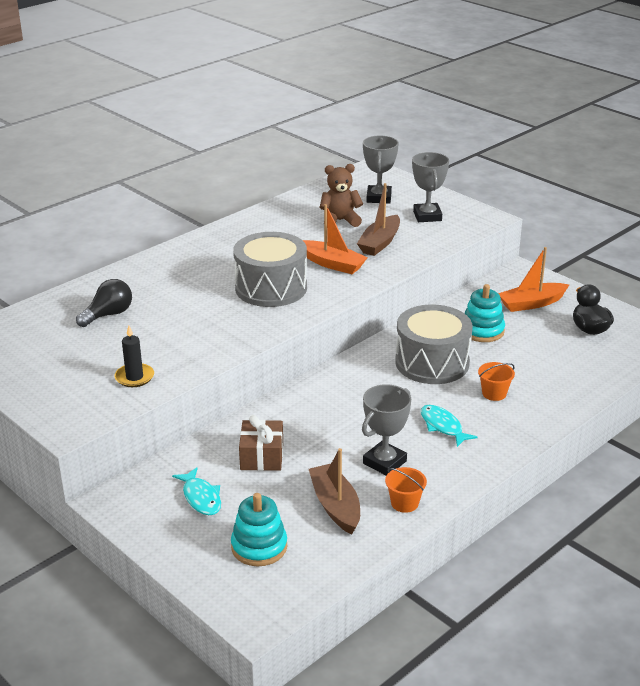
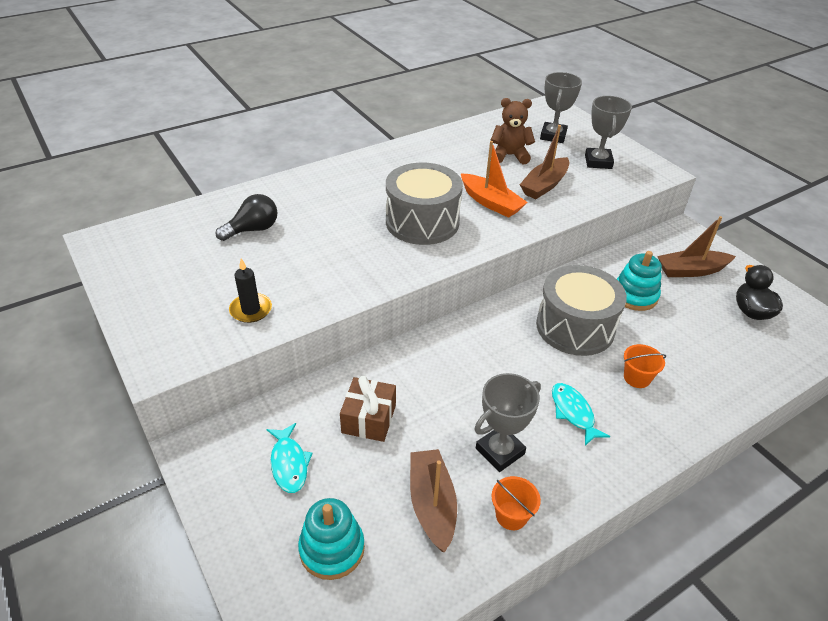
camera: 10 degrees right, 10 degrees up
(531, 304) = (691, 270): orange boat -> brown boat

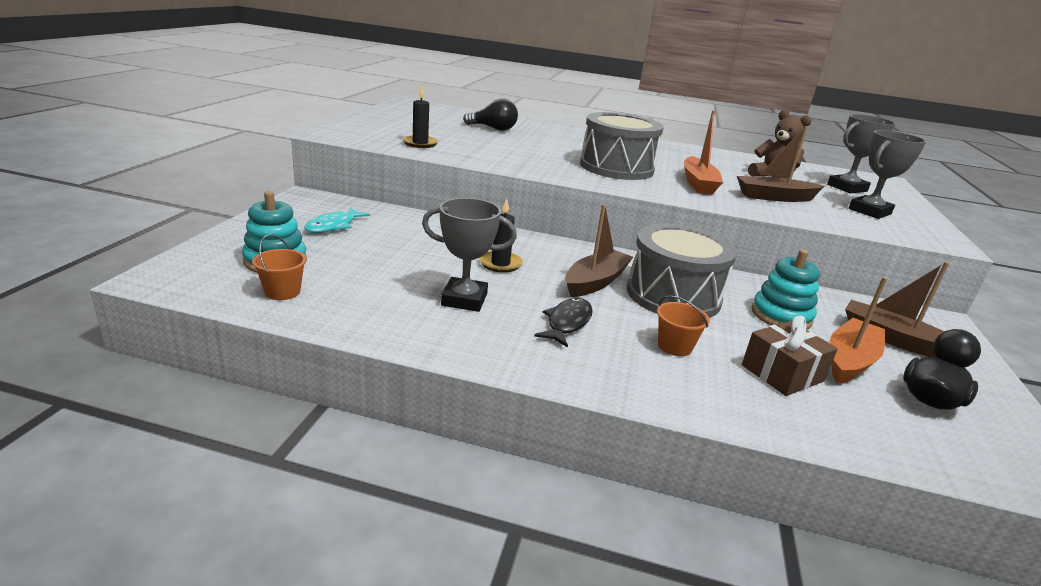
camera: 45 degrees right, 15 degrees down
(369, 419) = (415, 239): brown gift -> brown gift (782, 373)
(432, 504) = (366, 286): brown boat -> brown boat (595, 282)
(457, 390) = (500, 264): none -> black candle
(511, 515) = (401, 324): orange bucket -> orange bucket (282, 292)
(573, 413) = (567, 323): turquoise fish -> black fish
(699, 310) = (849, 360): none -> orange boat

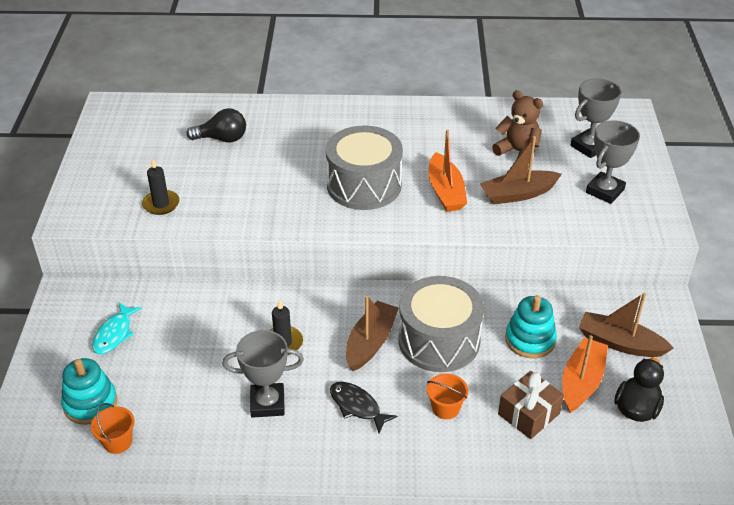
camera: 10 degrees left, 15 degrees up
(567, 323) = (357, 406): black fish -> black fish turned 60 degrees counterclockwise

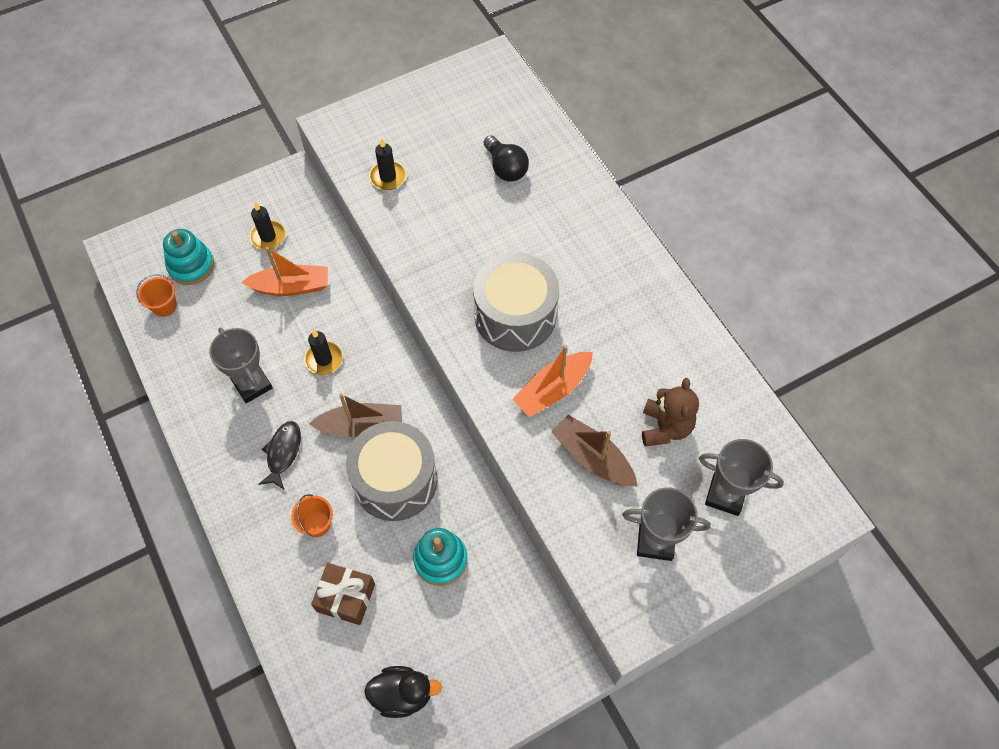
camera: 60 degrees right, 20 degrees up
(114, 334) = (268, 236): turquoise fish -> black candle
(581, 381) = (411, 629): orange boat -> orange boat (291, 286)
(620, 343) = (483, 646): brown boat -> none

